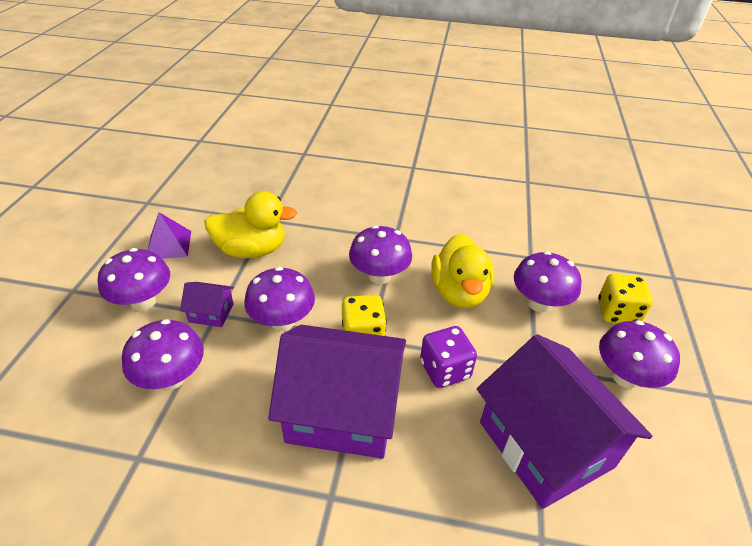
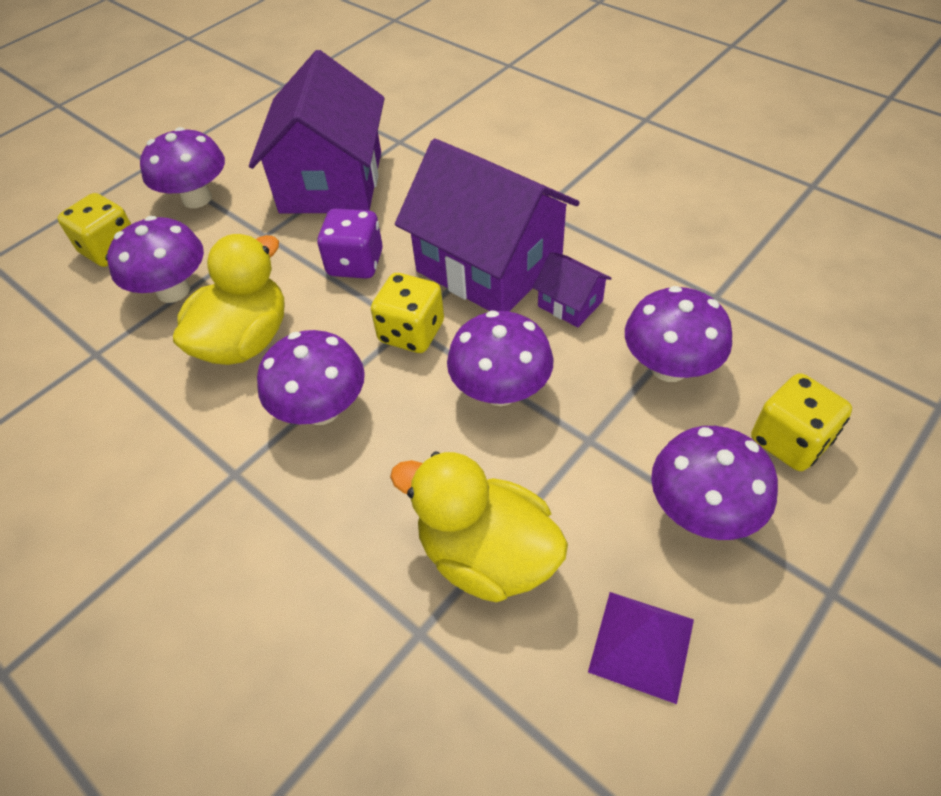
camera: 145 degrees left, 10 degrees up
(85, 357) = (789, 441): none -> yellow dice
(211, 313) = (596, 445): purple house -> purple house (570, 304)

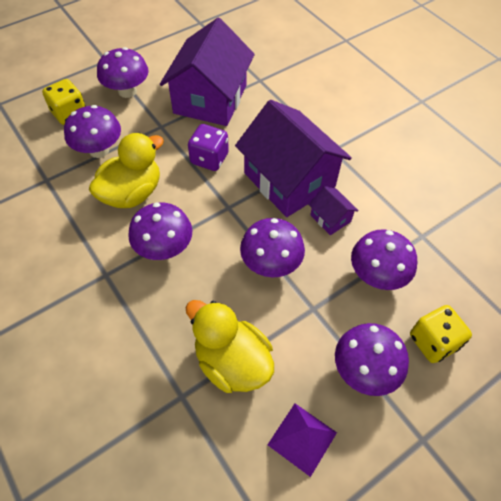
camera: 10 degrees right, 5 degrees up
(411, 332) = (229, 213): yellow dice -> none

